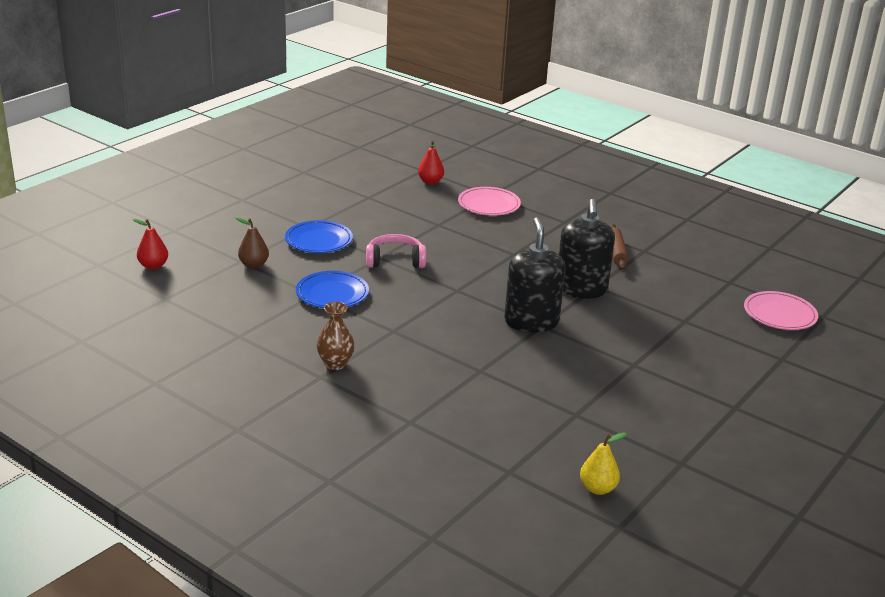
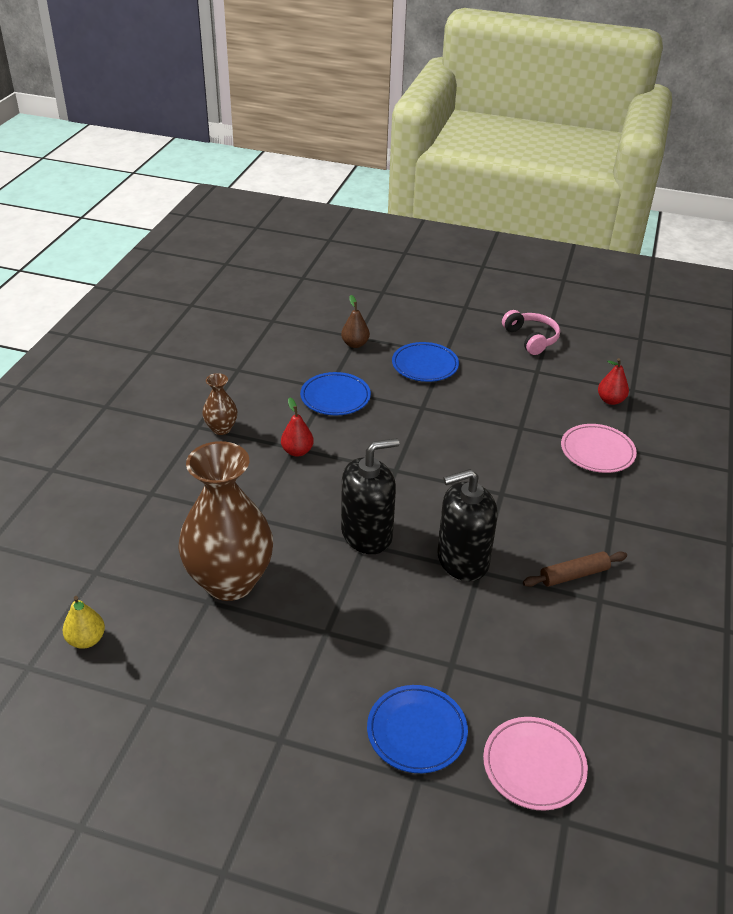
camera: 70 degrees right, 10 degrees up
(153, 266) = (317, 300): red pear -> red pear (297, 451)
(395, 260) = (423, 418): pink headphones -> pink headphones (531, 339)
(557, 399) = (230, 581): none -> brown vase
(741, 349) = (416, 731): none -> blue plate

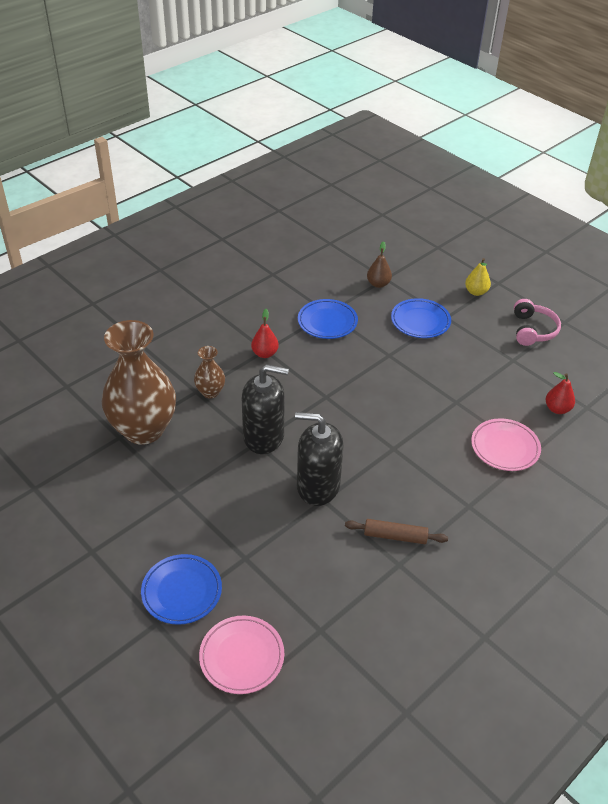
camera: 30 degrees right, 5 degrees up
(86, 640) = (27, 429): yellow pear -> yellow pear (476, 292)
(221, 428) = (225, 315): brown vase -> brown vase (210, 392)

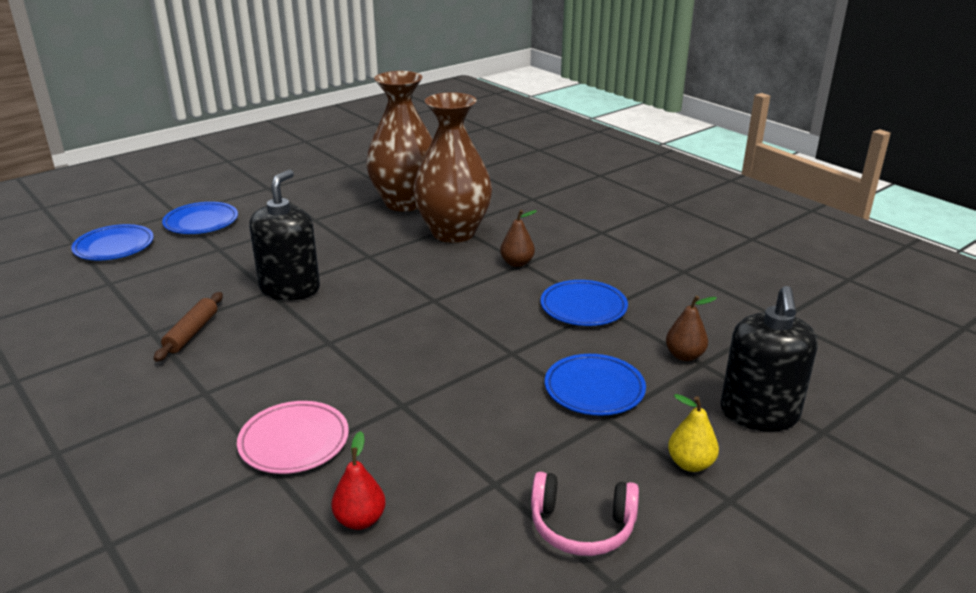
camera: 95 degrees right, 15 degrees down
(210, 392) = (453, 233): brown vase -> brown vase, size x2.21
(242, 656) = (114, 247): pink plate -> blue plate
(264, 436) = (376, 260): black soap dispenser -> black soap dispenser (759, 414)
(265, 353) = (517, 263): red pear -> brown pear

